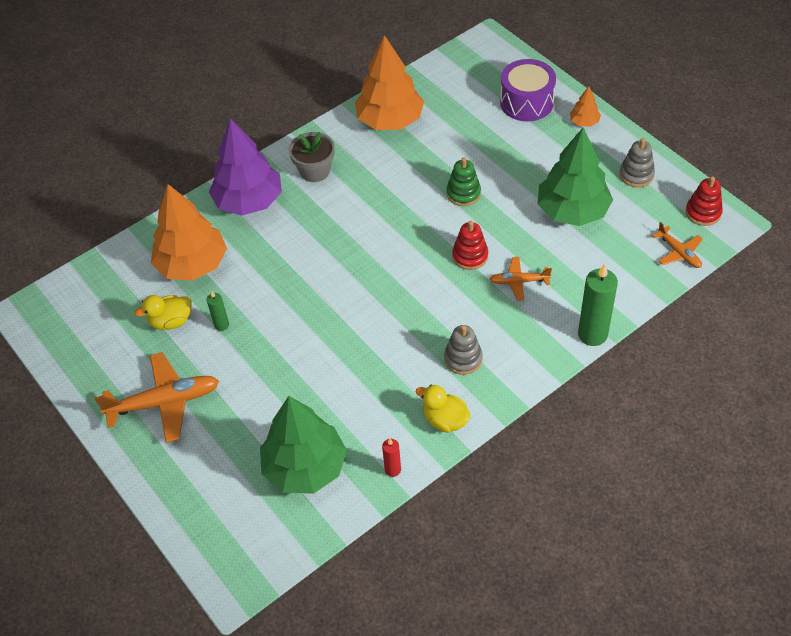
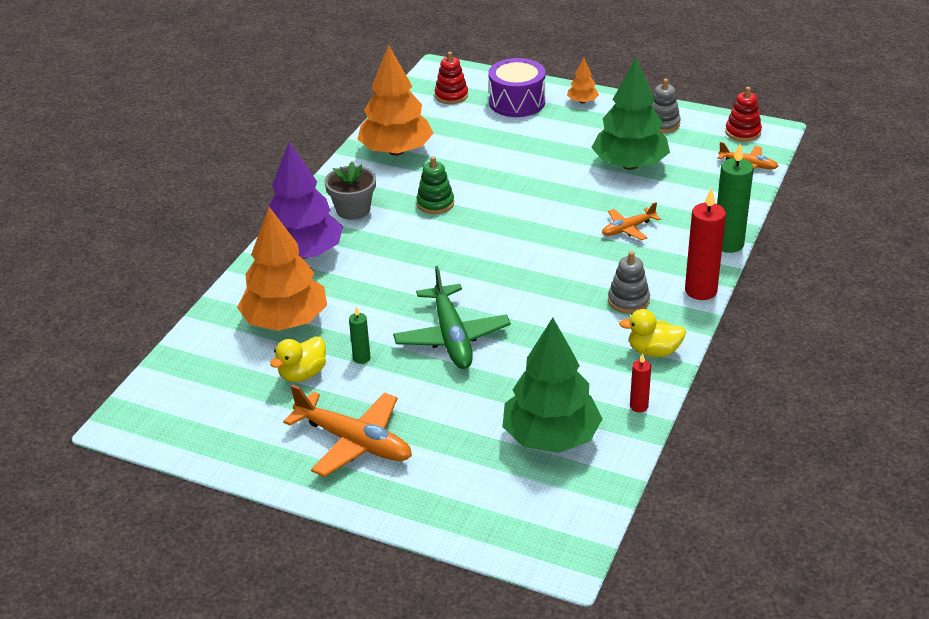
camera: 30 degrees left, 15 degrees down
(164, 402) = (354, 442): orange plane -> orange plane turned 75 degrees clockwise
(300, 334) = (452, 337): none -> green plane
(463, 193) = (517, 183): green stacking toy -> green stacking toy (435, 203)
(470, 256) = (565, 225): red stacking toy -> red stacking toy (451, 96)
(531, 374) = (701, 291): none -> red candle

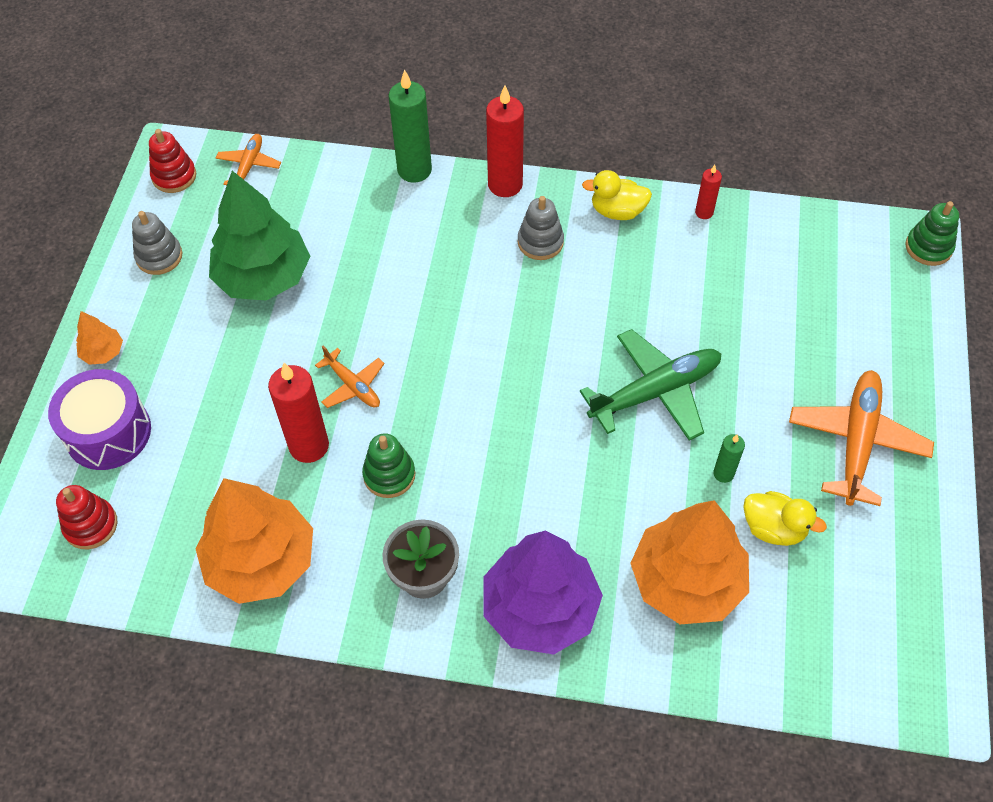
camera: 105 degrees left, 20 degrees up
(473, 174) = (309, 446): none -> red candle
(550, 561) = (928, 247): none -> green stacking toy
(551, 437) = (775, 273): green tree -> none
(628, 229) = (404, 260): orange plane -> orange plane (352, 385)
(653, 351) = (617, 211): yellow duck -> yellow duck turned 105 degrees clockwise

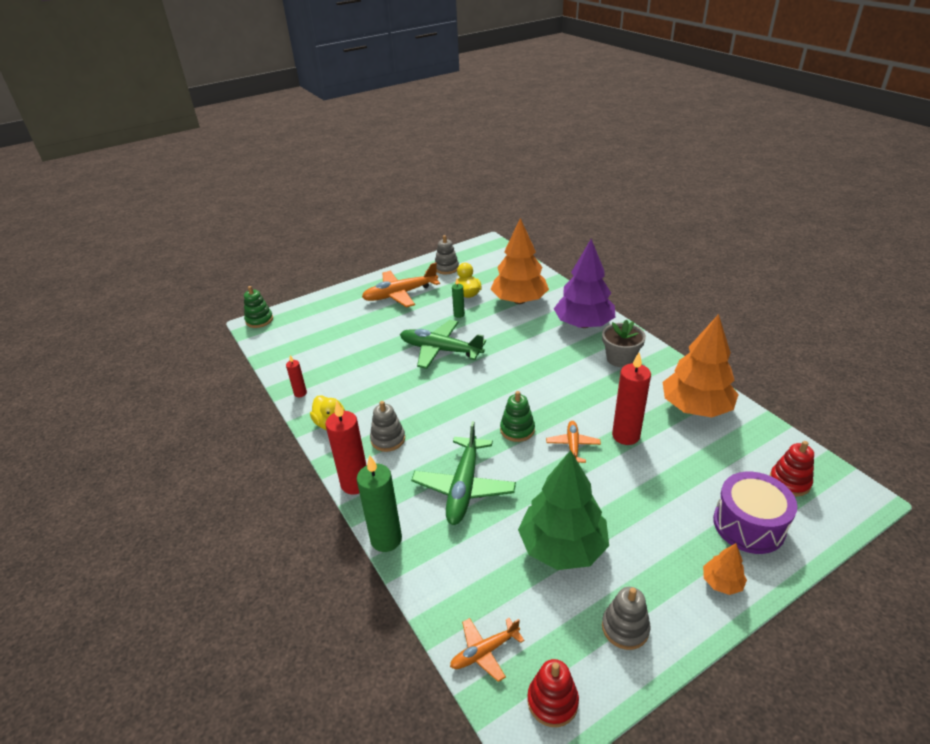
camera: 130 degrees left, 20 degrees down
(389, 475) = (596, 398): green stacking toy -> green stacking toy (517, 430)
(407, 258) = (464, 487): none -> green plane
(891, 562) = (446, 268): none -> grey stacking toy

